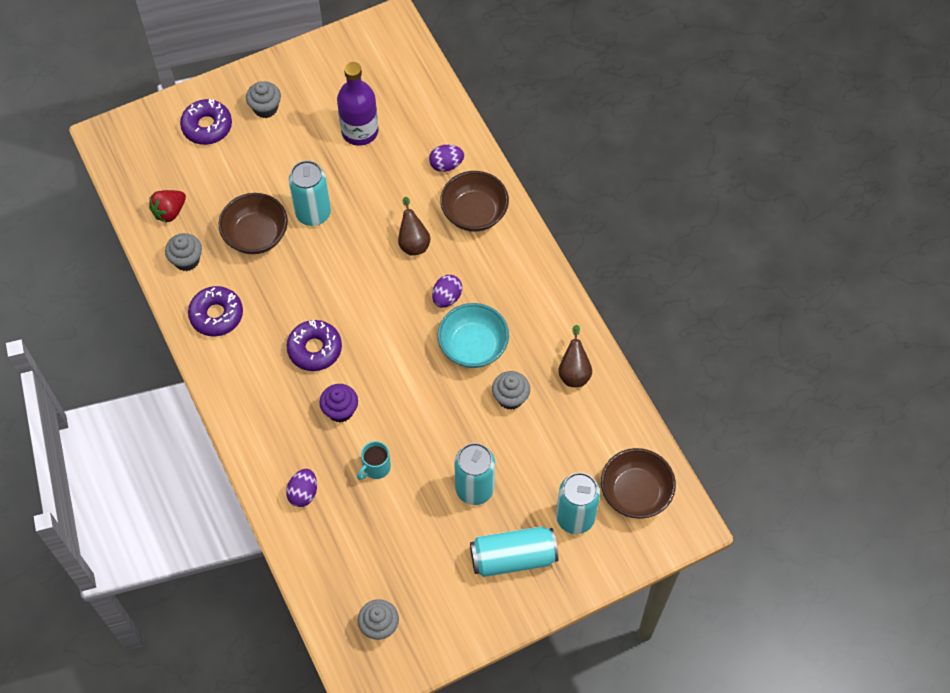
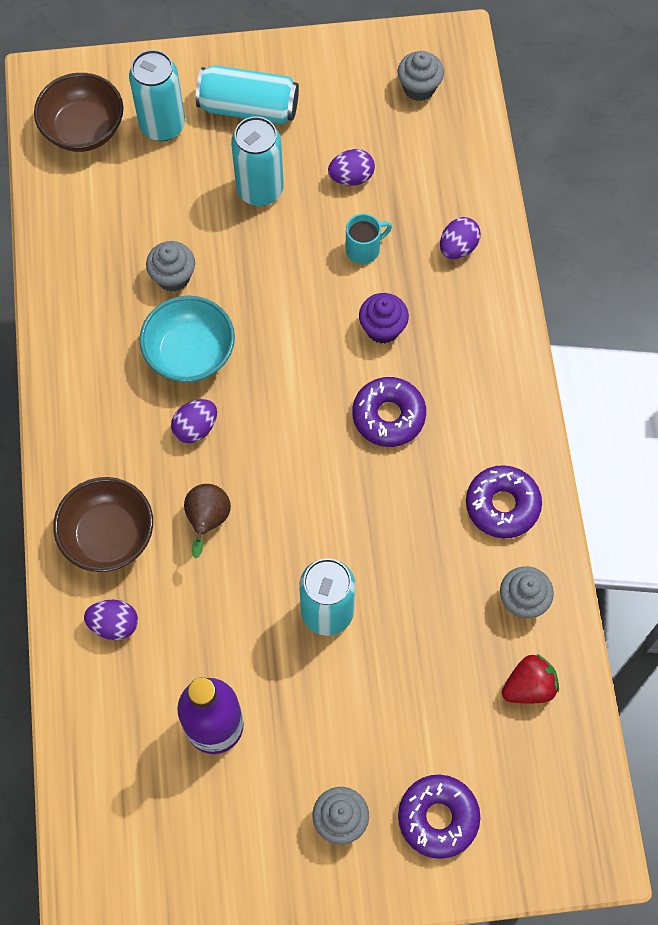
camera: 160 degrees left, 5 degrees up
(256, 235) = (416, 605): brown bowl -> none
(407, 524) = (351, 177): none -> purple egg
(574, 372) = (83, 282): brown pear -> none

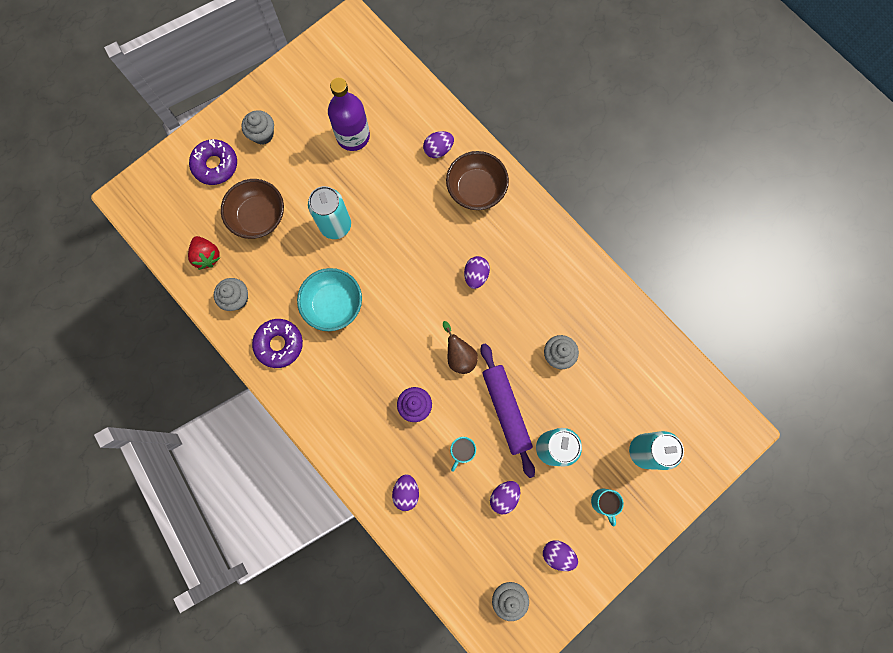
camera: 145 degrees right, 10 degrees up
(84, 129) = (688, 414): brown bowl -> brown bowl (258, 216)
(190, 353) = (512, 315): turquoise bowl -> turquoise bowl (333, 304)
(207, 521) = (431, 230): brown pear -> brown pear (459, 356)
(248, 107) = (603, 502): turquoise can -> turquoise mug
(280, 258) = (506, 410): none -> purple rolling pin
(336, 93) = (557, 554): none -> purple egg
(388, 416) = (375, 354): purple donut -> none
(529, 686) = (207, 256): red strawberry -> red strawberry turned 60 degrees counterclockwise

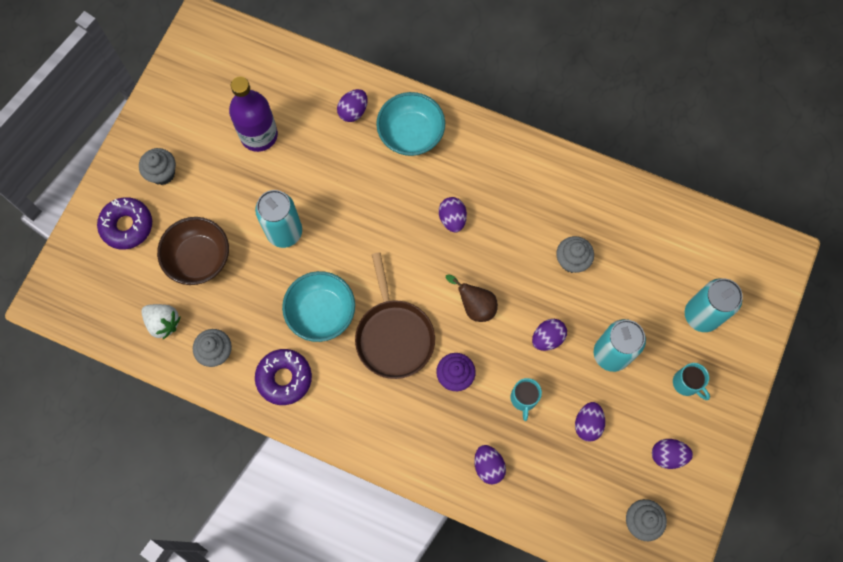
camera: 25 degrees left, 5 degrees down
(207, 256) = (163, 323): red strawberry -> white strawberry
(382, 350) = (394, 336): none -> brown pan
(476, 189) = (411, 134): brown bowl -> turquoise bowl
(506, 410) = (547, 338): purple rolling pin -> purple egg

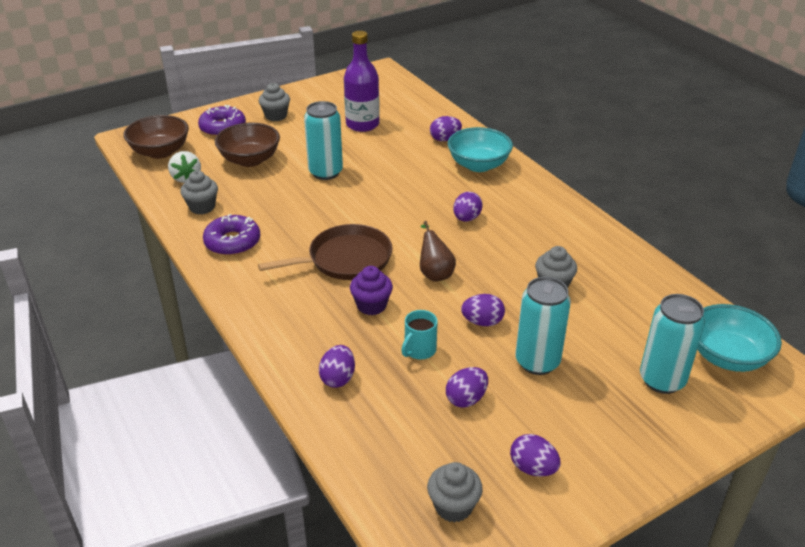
camera: 35 degrees right, 35 degrees down
(101, 302) = (160, 152): none -> brown bowl
(321, 313) = (303, 222): turquoise bowl -> turquoise bowl (727, 357)
(394, 336) = (346, 259): brown pan -> brown pan turned 135 degrees counterclockwise
(686, 383) = (603, 422): turquoise mug -> none

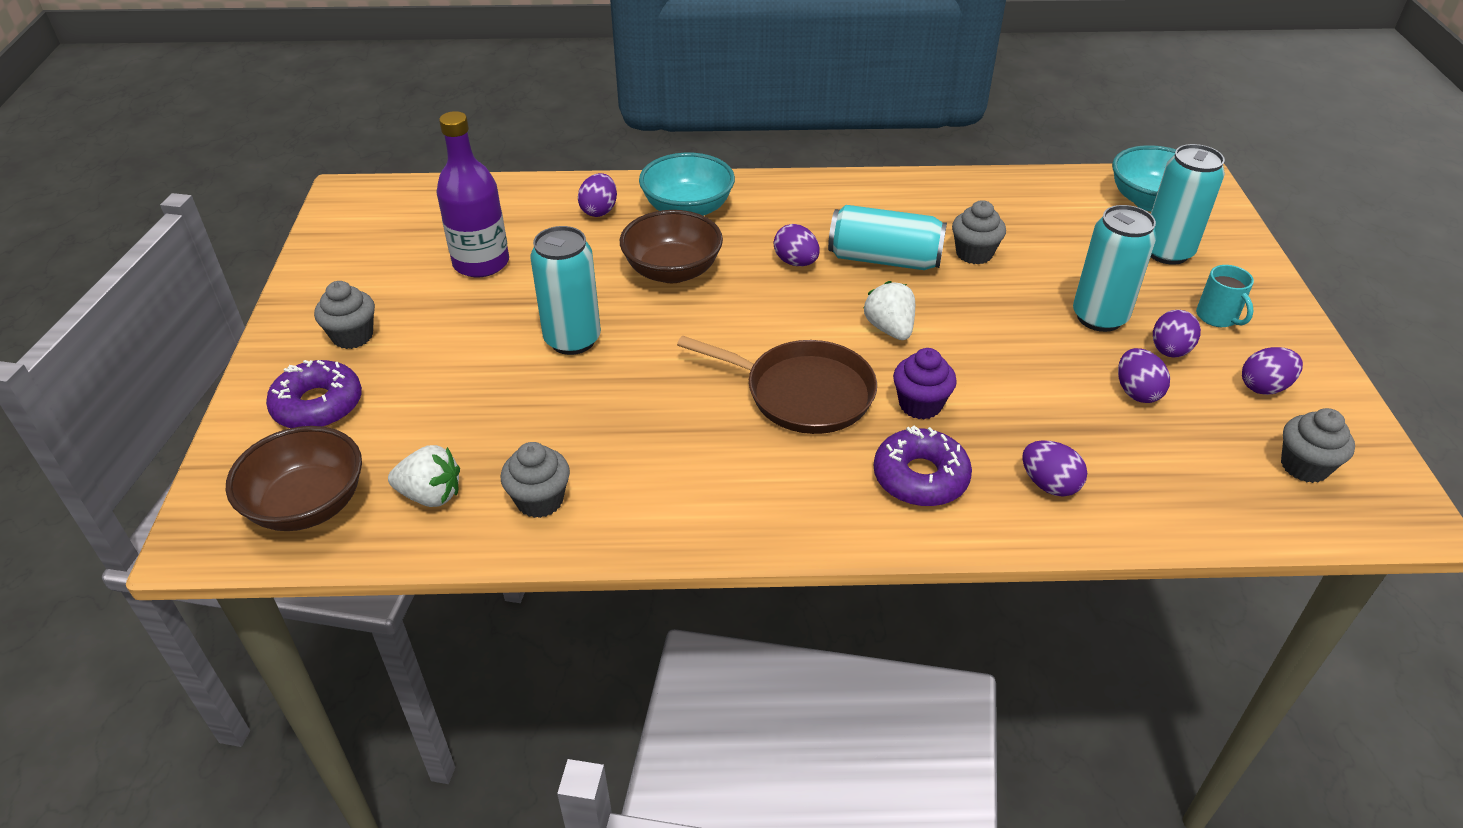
camera: 60 degrees left, 5 degrees up
(232, 242) = (669, 493): purple donut -> purple donut (920, 477)
(250, 160) = (454, 405): brown bowl -> brown bowl (672, 271)
(346, 259) = (803, 393): brown pan -> brown pan turned 105 degrees clockwise
(419, 350) = (1032, 396): turquoise mug -> turquoise mug (1217, 317)
(435, 273) = (889, 329): brown pear -> white strawberry
(482, 322) = (1008, 328): purple egg -> purple egg (1169, 351)
(505, 250) = (884, 259): none -> turquoise can

